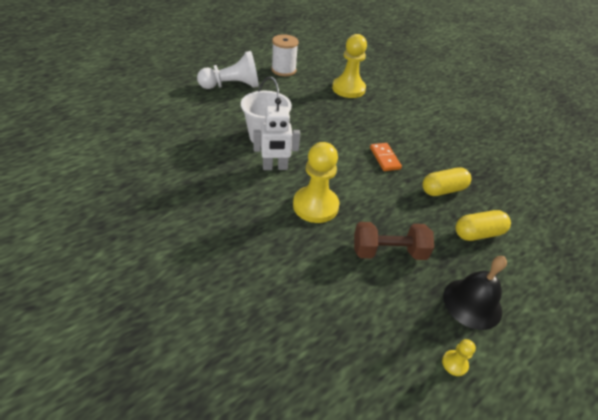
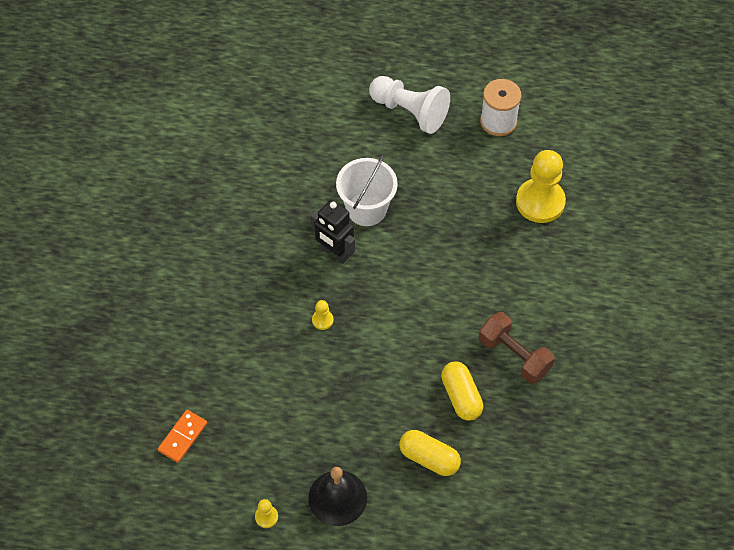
camera: 50 degrees right, 15 degrees up
(275, 167) = (334, 253): white robot -> black robot
(315, 206) = (322, 320): yellow pawn -> yellow pawn, size x0.42
(385, 158) = (453, 320): orange domino -> orange domino (183, 437)
(388, 252) = (329, 408): brown dumbbell -> brown dumbbell (514, 355)
(443, 190) = (461, 396): yellow capsule -> yellow capsule turned 45 degrees clockwise

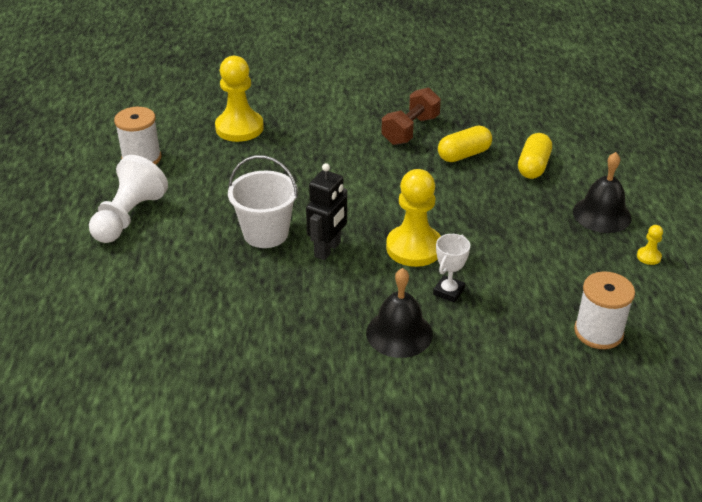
camera: 100 degrees left, 20 degrees down
(183, 437) = (598, 332): orange domino -> white spool
(220, 288) = (399, 333): none -> black bell
(259, 335) = (449, 291): none -> white trophy
(322, 320) = (414, 248): yellow pawn -> yellow pawn, size x2.39

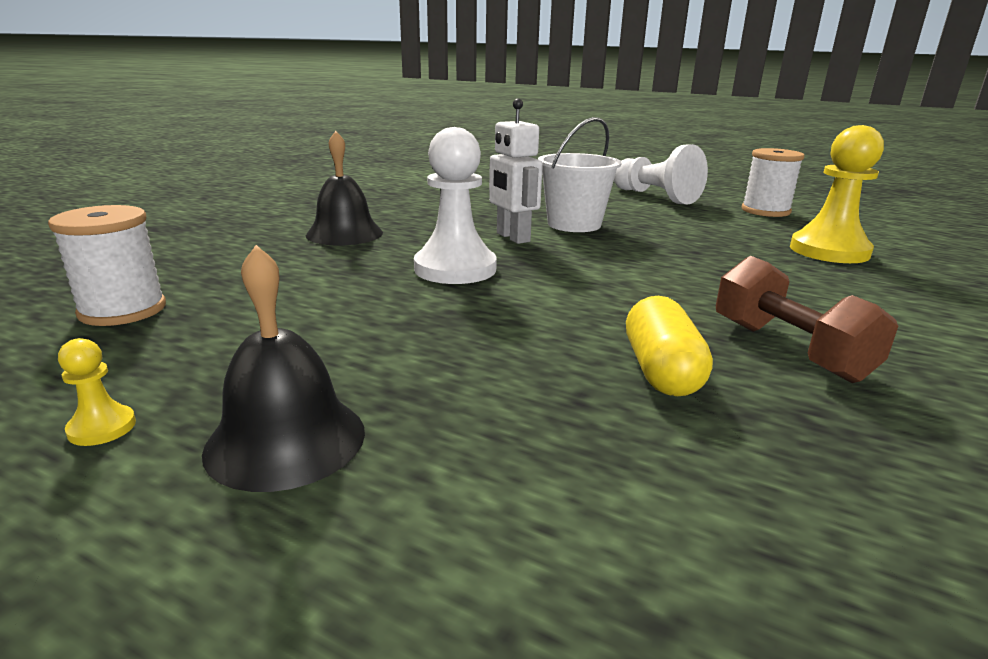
camera: 120 degrees right, 15 degrees down
(328, 249) = (512, 237): black robot -> white robot
(414, 248) = (455, 269): yellow pawn -> white pawn
(449, 291) = (354, 263): white trophy -> none
(533, 166) = (550, 433): yellow capsule -> none

